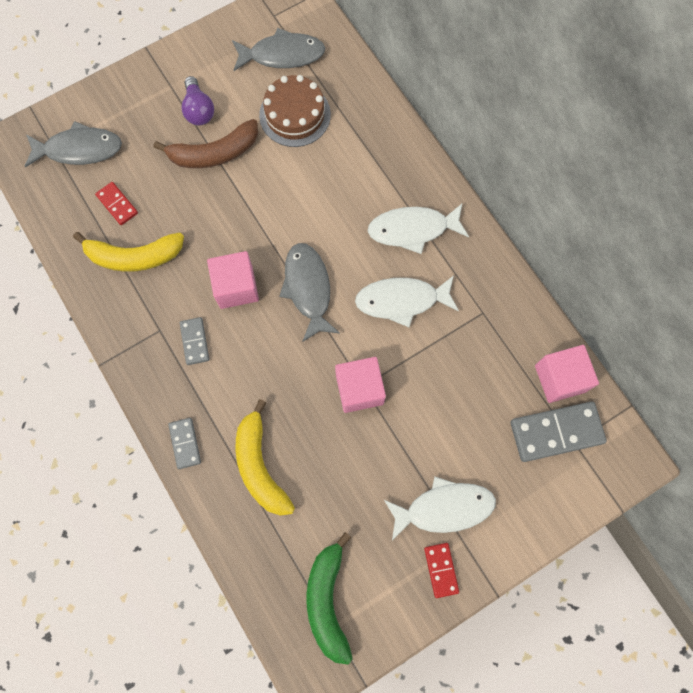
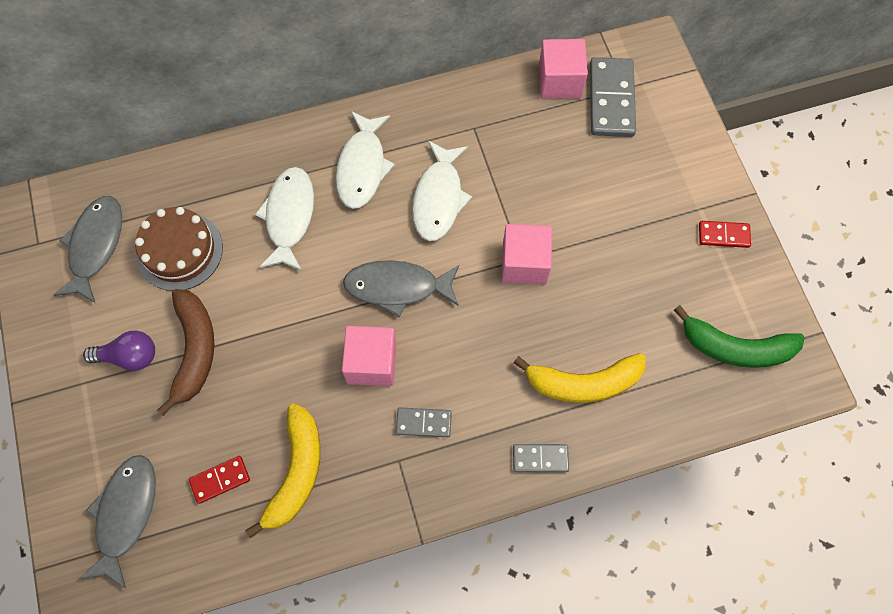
camera: 75 degrees left, 5 degrees down
(444, 508) = (664, 217): white fish -> white fish (289, 217)

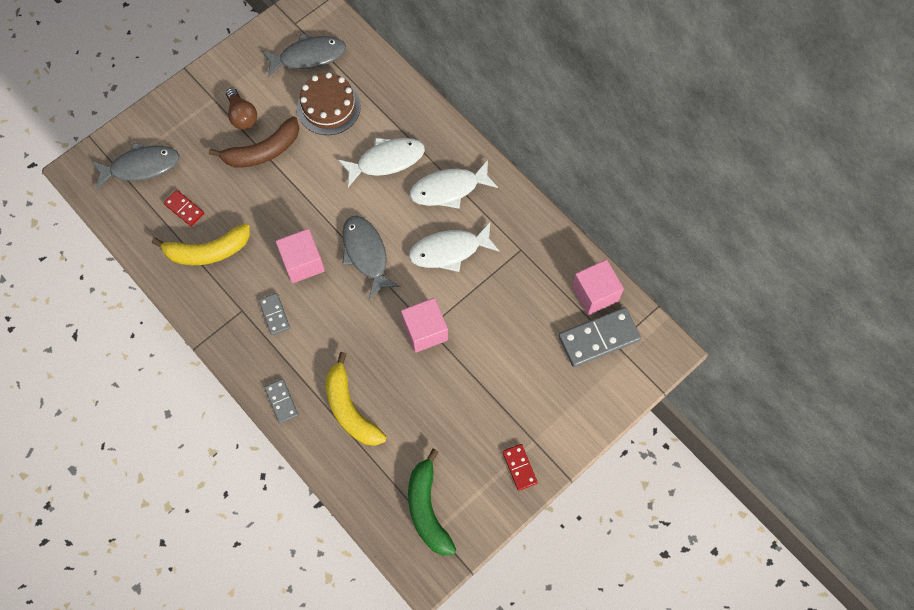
camera: 65 degrees right, 0 degrees up
(129, 356) = (242, 116): purple light bulb -> brown light bulb

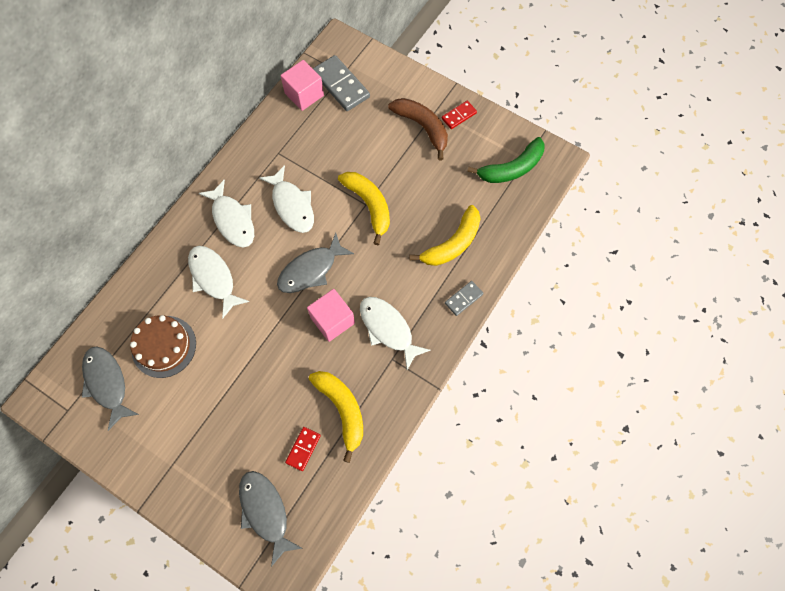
camera: 105 degrees left, 0 degrees up
(242, 116) = (187, 427): brown light bulb -> none
(263, 151) = (224, 393): brown banana -> brown banana (422, 127)
(274, 315) = (388, 329): grey domino -> white fish
(425, 331) = (369, 205): pink cube -> yellow banana

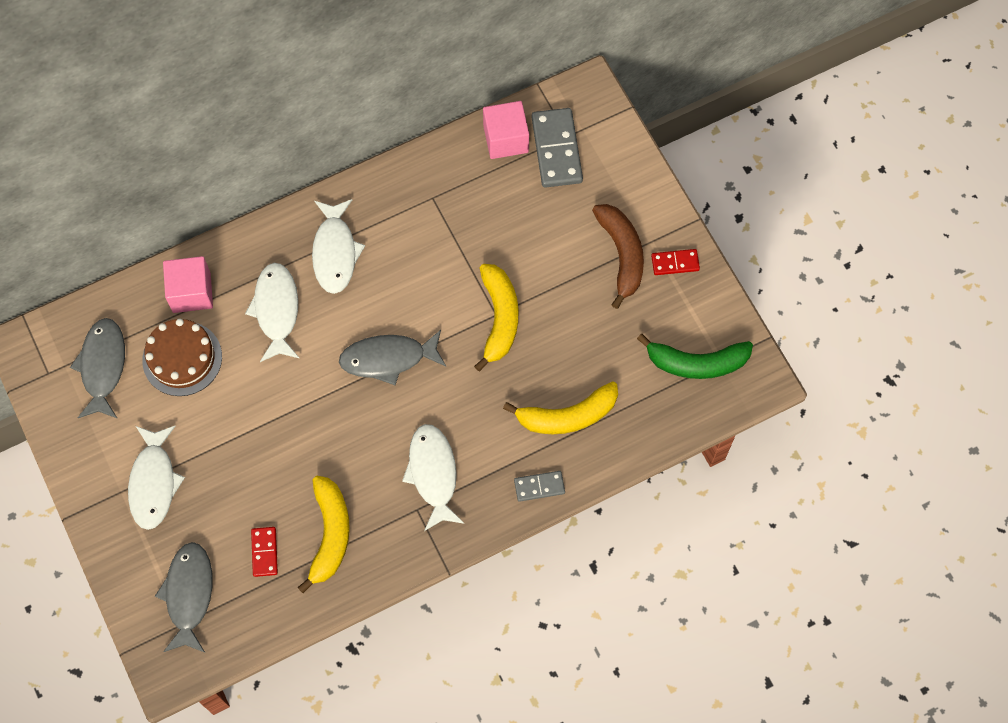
camera: 30 degrees right, 0 degrees up
(292, 205) = (411, 270): white fish -> white fish (154, 482)
(303, 449) = (265, 552): red domino -> red domino turned 60 degrees counterclockwise
(332, 320) = (378, 430): pink cube -> pink cube (191, 292)

